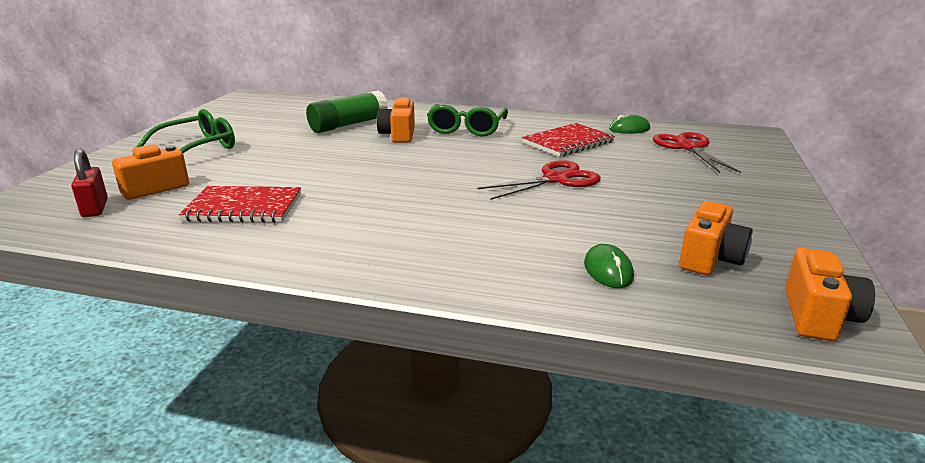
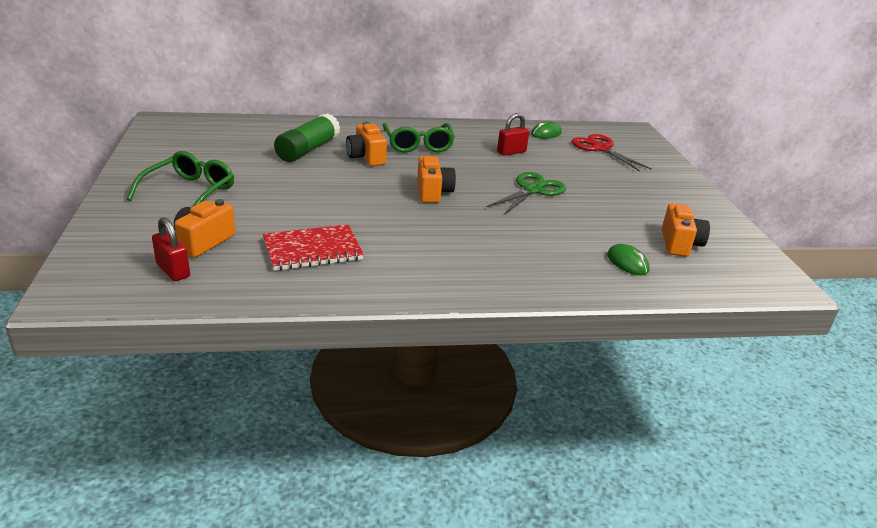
camera: 25 degrees left, 5 degrees up
(556, 179) = (532, 190): red scissors -> green scissors
(568, 142) = (511, 152): red notebook -> red padlock
(818, 317) = (761, 275): orange camera -> orange camera (433, 192)

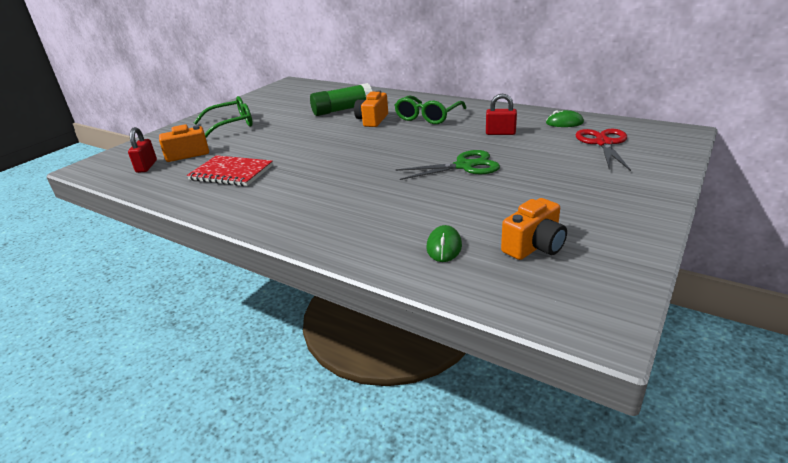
camera: 45 degrees right, 0 degrees up
(433, 192) = (377, 152): orange camera -> none

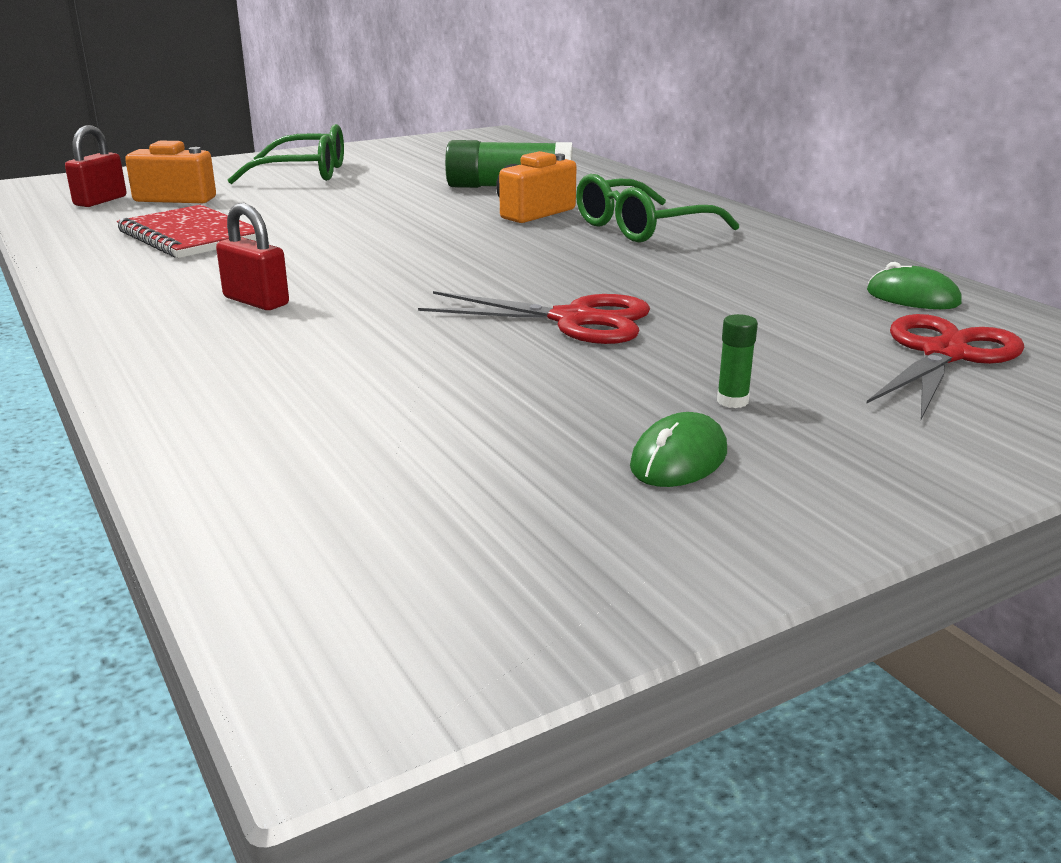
camera: 25 degrees right, 5 degrees down
(444, 246) = (311, 436): green mouse -> green mouse (679, 459)
(464, 166) = (574, 320): green scissors -> red scissors
(500, 133) = (739, 284): red padlock -> red padlock (256, 301)
(534, 246) = (472, 492): orange camera -> none
(565, 182) = (732, 401): none -> green glue stick

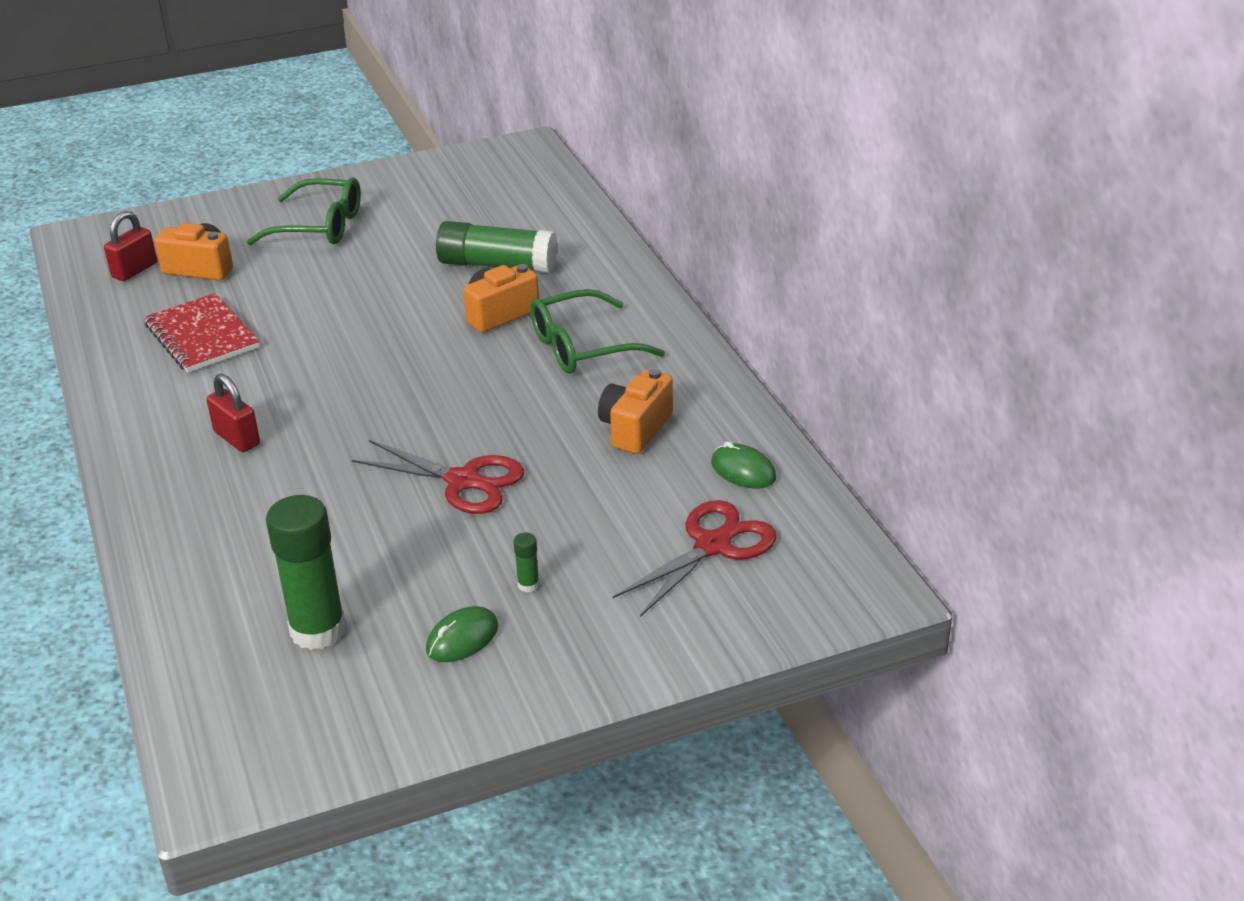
camera: 10 degrees right, 10 degrees up
(447, 464) = (318, 630): none -> green glue stick
(753, 275) = (635, 429): none -> orange camera

